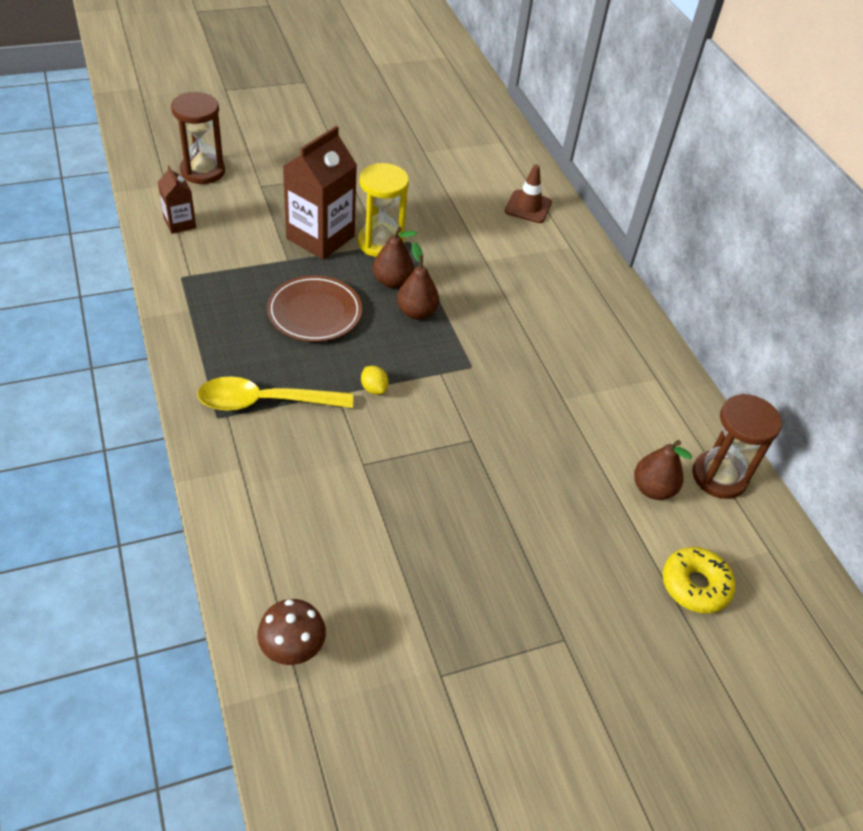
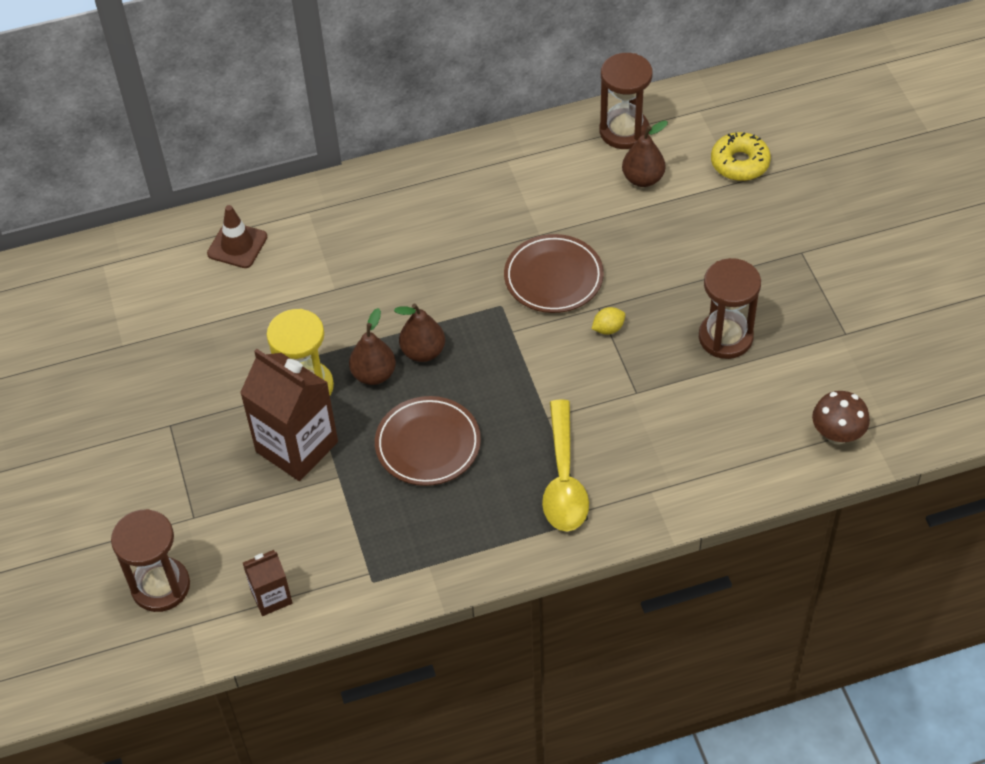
camera: 80 degrees left, 5 degrees up
(374, 388) = (538, 387): yellow lemon -> yellow lemon (608, 328)
(434, 548) = (725, 337): none -> brown hourglass
(508, 406) = (553, 277): none -> brown plate

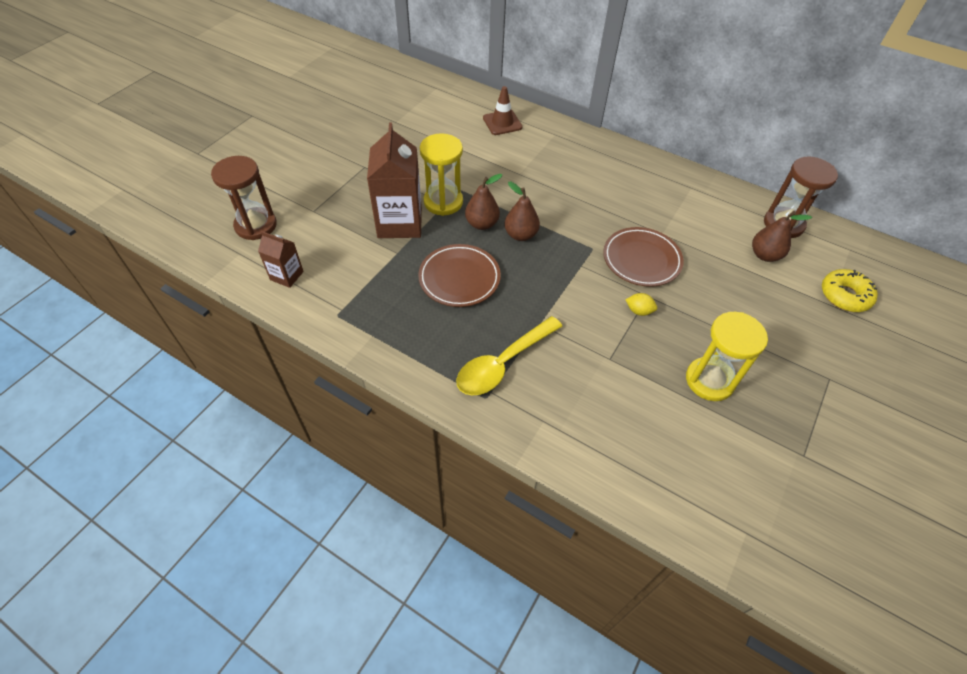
camera: 45 degrees right, 0 degrees up
(725, 337) = (709, 380): brown hourglass -> yellow hourglass
(837, 434) = (716, 513): brown mushroom -> none

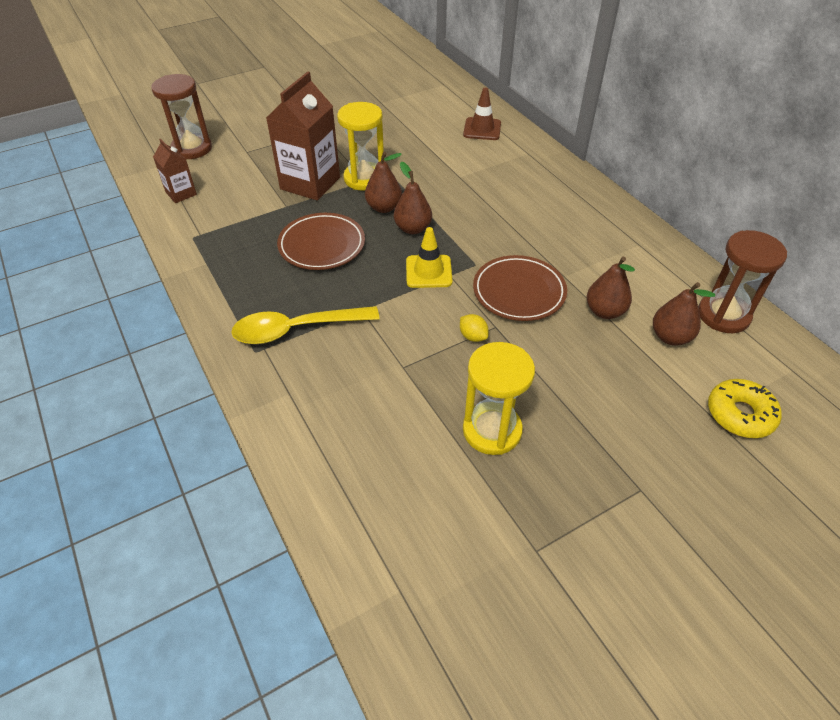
camera: 30 degrees right, 5 degrees down
(563, 269) = (428, 271): none -> yellow traffic cone
(710, 252) = (604, 311): none -> brown pear

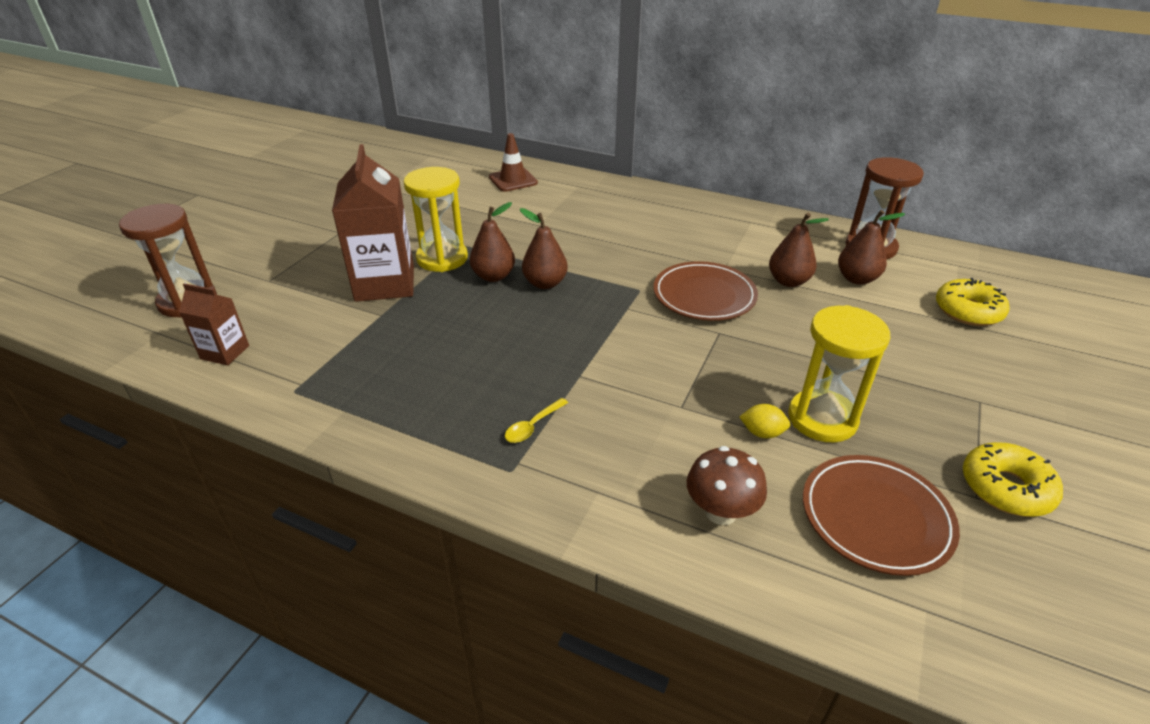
camera: 35 degrees left, 10 degrees down
(296, 330) = (532, 426): yellow spoon -> yellow spoon, size x0.43
(322, 245) = (466, 335): brown plate -> brown plate (875, 517)
(346, 450) = (721, 512): none -> brown mushroom
(428, 271) = (605, 313): yellow traffic cone -> none
(473, 336) = (711, 349): yellow lemon -> yellow lemon (762, 433)
(568, 560) = (1006, 488): none -> yellow donut

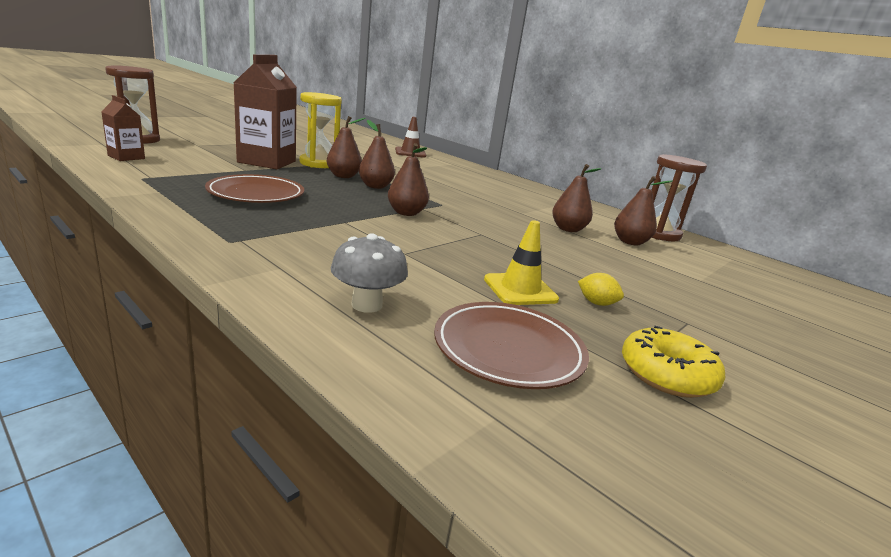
camera: 15 degrees right, 15 degrees down
(532, 426) = (276, 230): yellow spoon -> none
(621, 326) = (406, 213): none -> brown pear
(704, 296) = (489, 218): brown plate -> brown plate (256, 194)
(721, 512) = (367, 304): brown mushroom -> grey mushroom
(762, 433) = (457, 281): yellow lemon -> yellow lemon (596, 303)
(822, 419) = (520, 289): yellow hourglass -> yellow traffic cone
(968, 311) = (721, 279): yellow donut -> none

